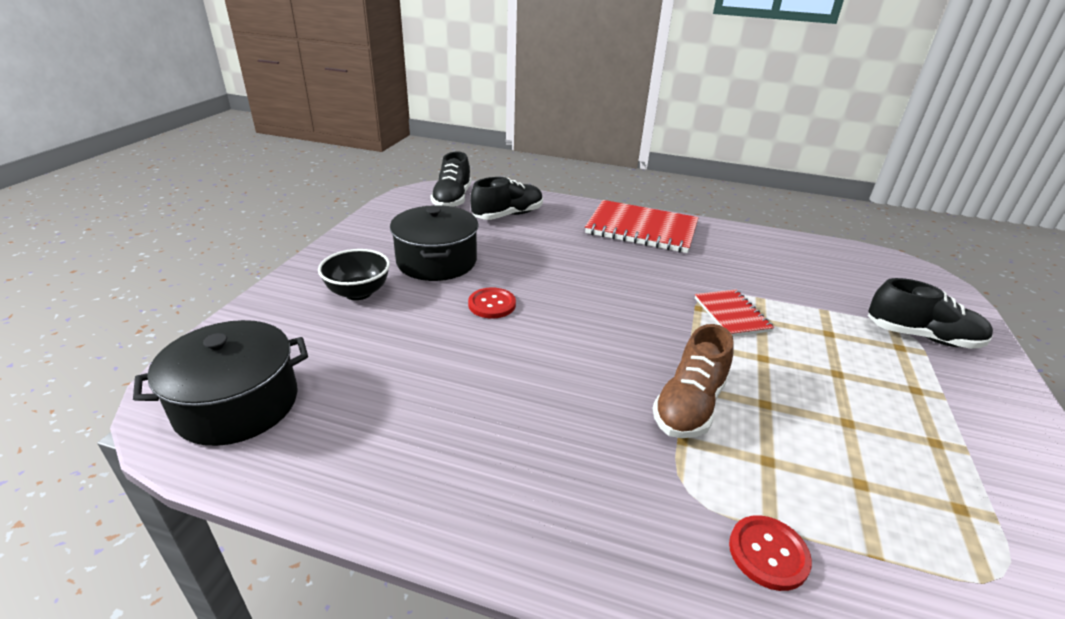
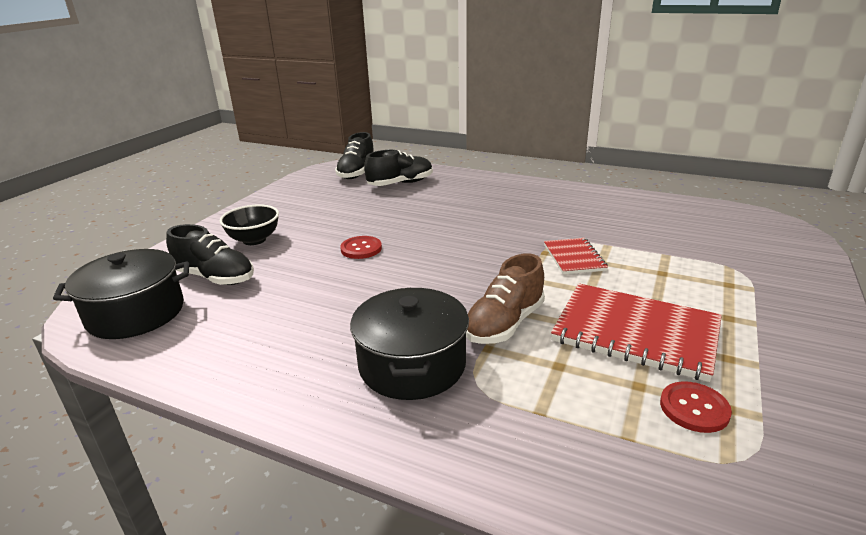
camera: 10 degrees right, 5 degrees down
(436, 261) = (326, 218): black pot -> black pot (412, 365)
(641, 229) = (517, 193): red notebook -> red notebook (635, 333)
(768, 553) = (528, 430): red button -> red button (694, 408)
(921, 337) = (755, 276): black shoe -> black shoe (215, 277)

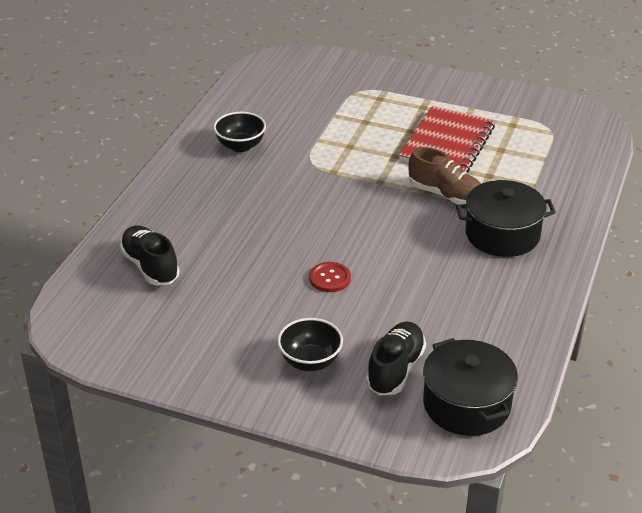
camera: 95 degrees left, 10 degrees up
(357, 172) = (100, 310): black shoe -> none
(574, 257) = (342, 158): red notebook -> none
(580, 208) = (240, 146): none -> black bowl
(694, 408) = (516, 135): red button -> none

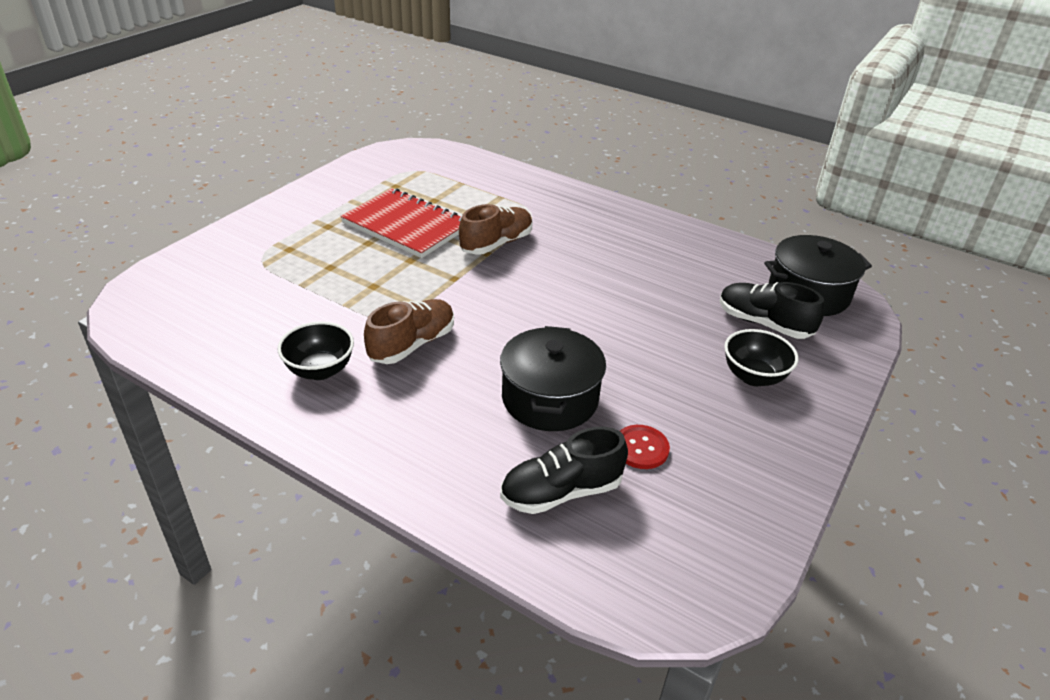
camera: 80 degrees left, 0 degrees up
(283, 178) = (412, 344): none -> brown shoe
(330, 278) = (617, 341): red button -> red button (641, 448)
(502, 234) = (571, 227): black pot -> black pot (550, 398)

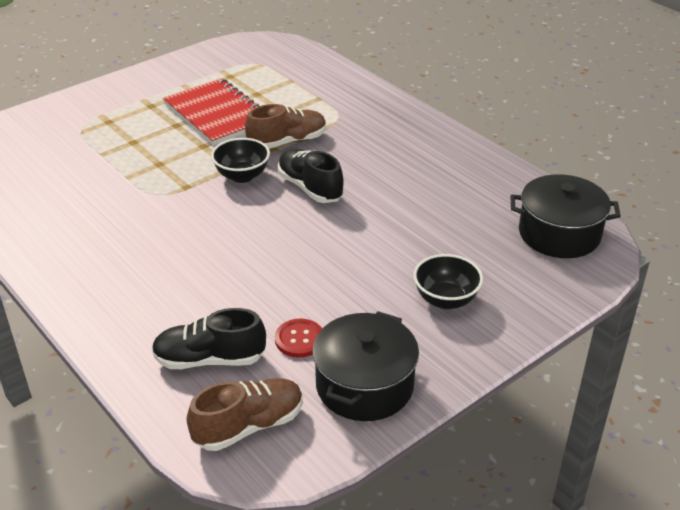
camera: 20 degrees right, 0 degrees up
(320, 370) = (77, 227): black bowl -> black bowl (242, 176)
(412, 344) = (162, 218): brown shoe -> brown shoe (249, 426)
(550, 398) = (248, 284): black pot -> black pot (364, 385)
(763, 323) = (491, 254): black shoe -> black shoe (310, 188)

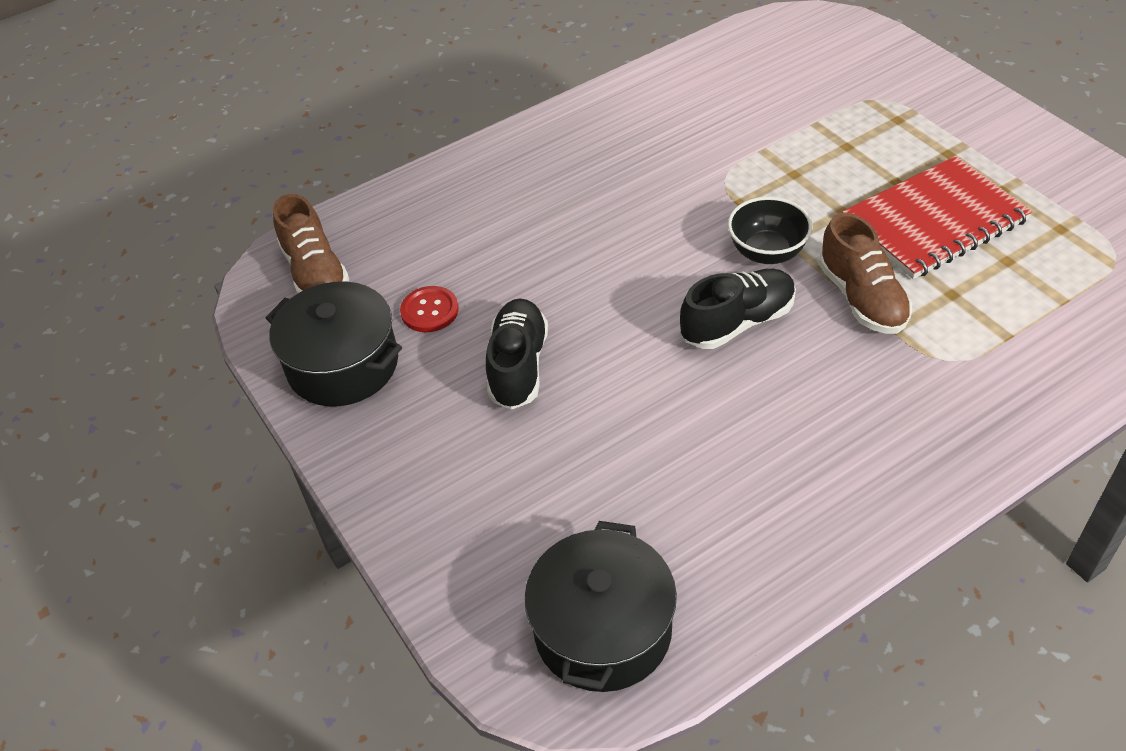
camera: 100 degrees right, 10 degrees up
(209, 359) = (416, 240): black shoe -> black shoe (518, 366)
(445, 300) = (471, 456): black bowl -> none

